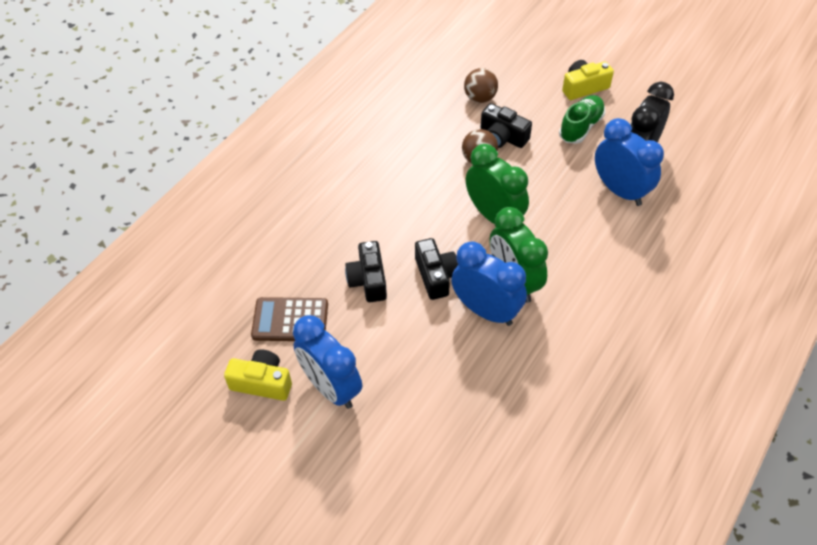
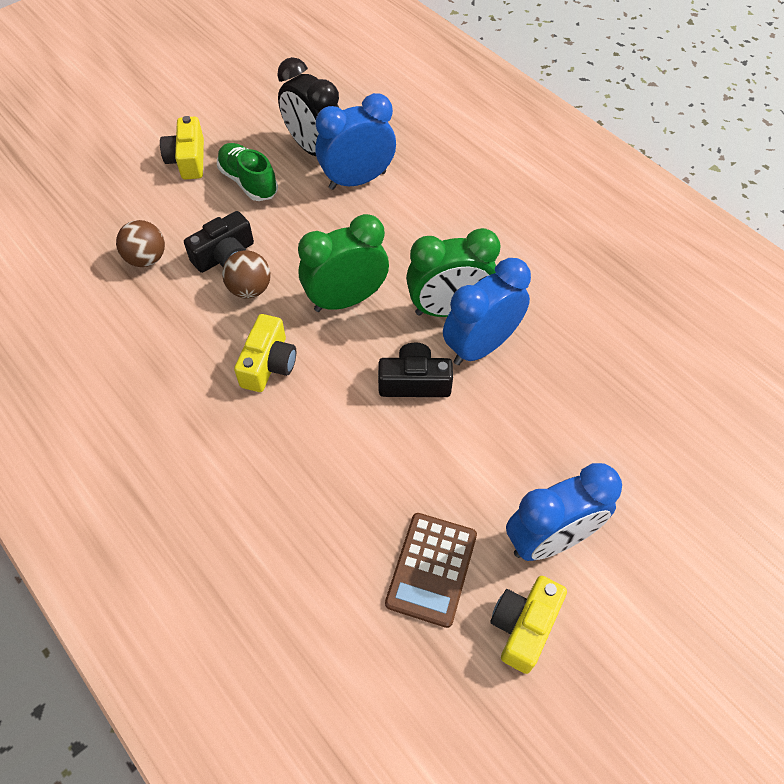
camera: 75 degrees left, 5 degrees up
(368, 280) = (396, 458): black camera -> none
(419, 189) = (268, 364): none -> yellow camera

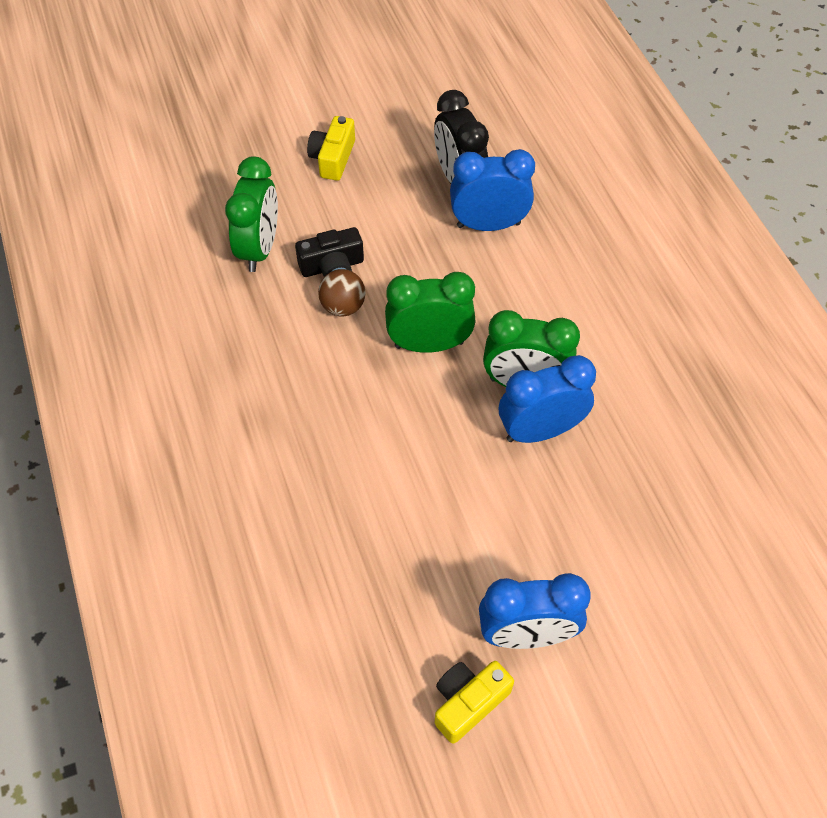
camera: 20 degrees right, 0 degrees up
(147, 259) = (259, 248): brown ball -> green clock
(248, 182) = (382, 197): green shoe -> none
(268, 364) = (333, 385): yellow camera -> none
(414, 382) = (461, 445): black camera -> none
(432, 569) = (406, 622): brown calculator -> none

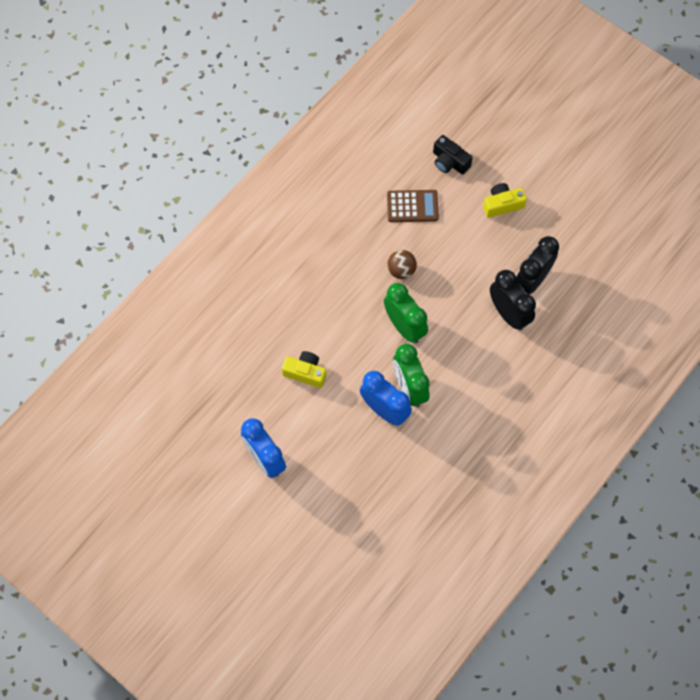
camera: 60 degrees right, 10 degrees up
(259, 248) = (412, 206): green clock -> brown calculator
(332, 266) = (424, 249): black camera -> black camera (449, 162)
(468, 702) = (216, 449): yellow camera -> yellow camera (305, 372)
(488, 225) = (508, 314): blue clock -> black clock

